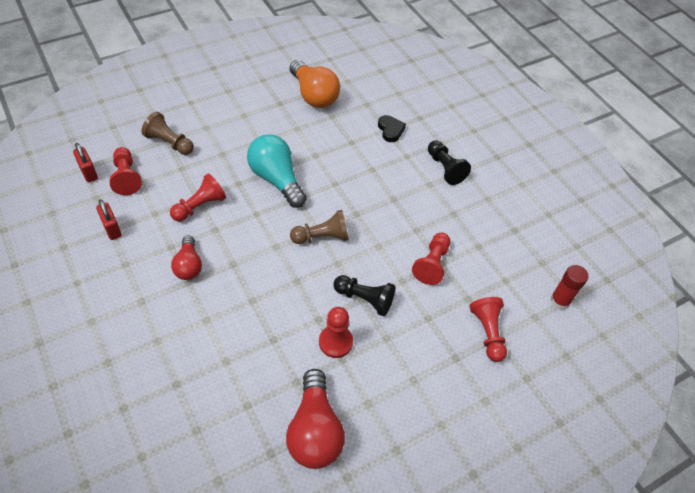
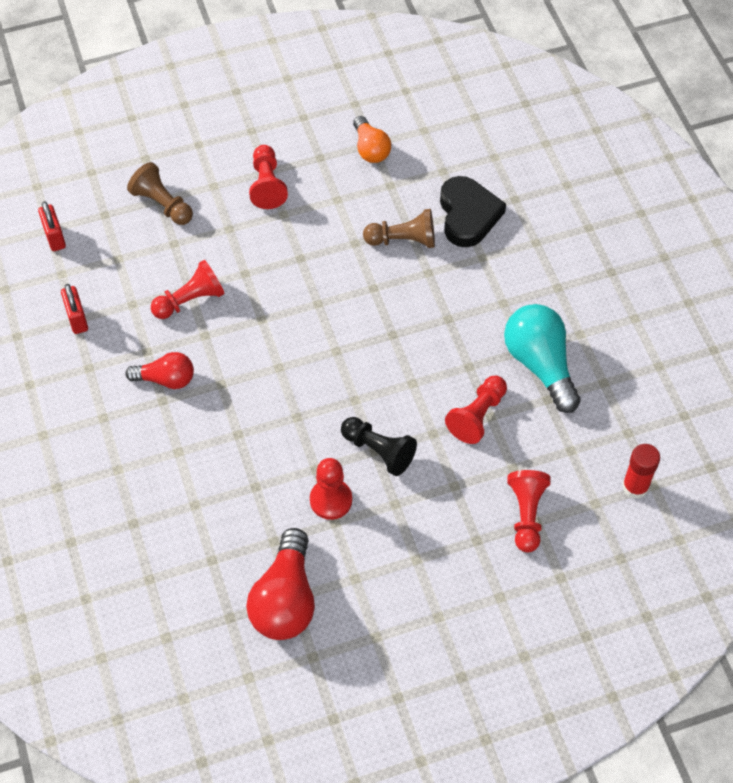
camera: 15 degrees right, 5 degrees up
(126, 177) = (102, 249): red pawn -> red pawn (267, 185)
(188, 265) = (166, 379): red light bulb -> red light bulb turned 90 degrees counterclockwise
(276, 179) = (296, 273): turquoise light bulb -> turquoise light bulb (540, 365)
(313, 95) = (370, 149): orange light bulb -> orange light bulb, size x0.60
(322, 237) = (341, 361): brown pawn -> brown pawn (403, 240)
(390, 130) = (468, 215): black heart -> black heart, size x1.70
(445, 168) = (531, 282): black pawn -> none

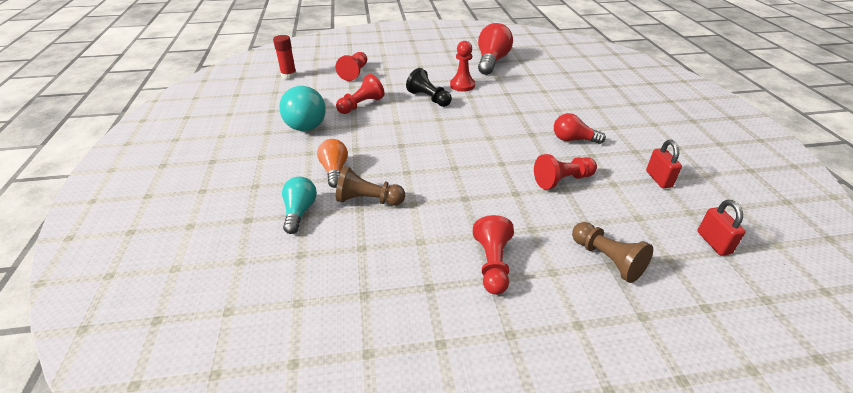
camera: 170 degrees left, 20 degrees down
(370, 149) = (369, 288): orange light bulb -> orange light bulb (334, 171)
(468, 215) = (300, 212): black heart -> turquoise light bulb

